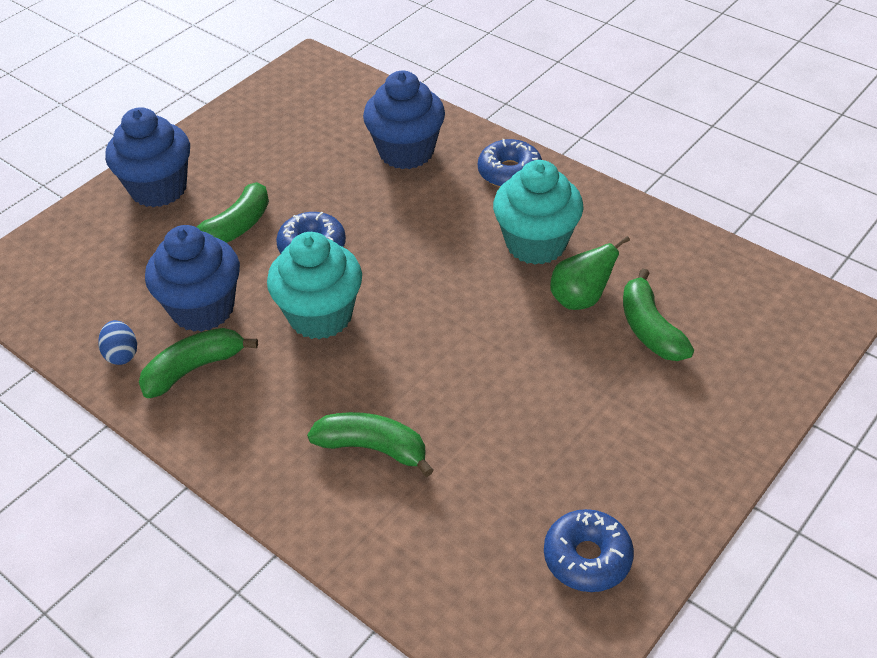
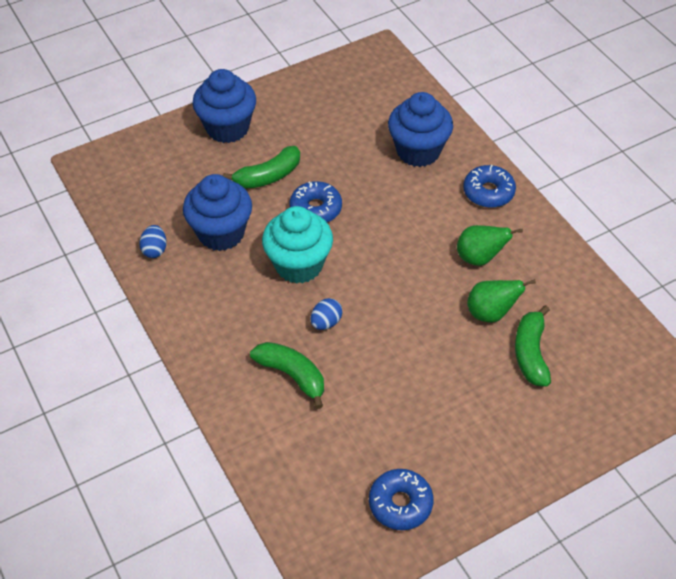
camera: 20 degrees right, 5 degrees up
(194, 369) = (197, 276): green banana -> none
(387, 371) = (326, 322): none -> blue egg
(536, 244) = (479, 258): turquoise cupcake -> green pear

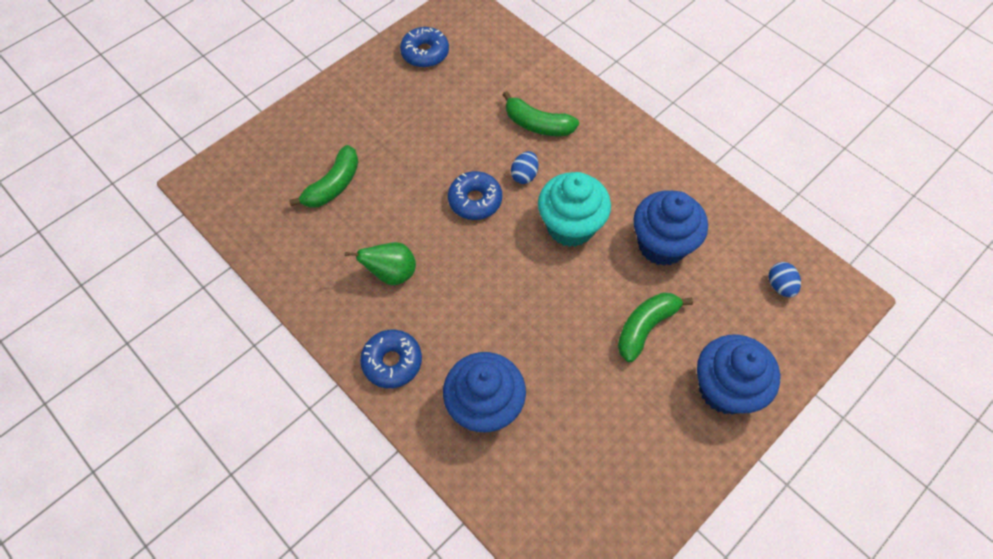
camera: 165 degrees right, 10 degrees up
(155, 250) = (716, 212): blue egg -> blue egg (780, 286)
(316, 209) = (577, 295): blue donut -> blue donut (475, 200)
(491, 313) = (374, 216): green pear -> none
(530, 353) = (333, 185): green banana -> green banana turned 45 degrees clockwise

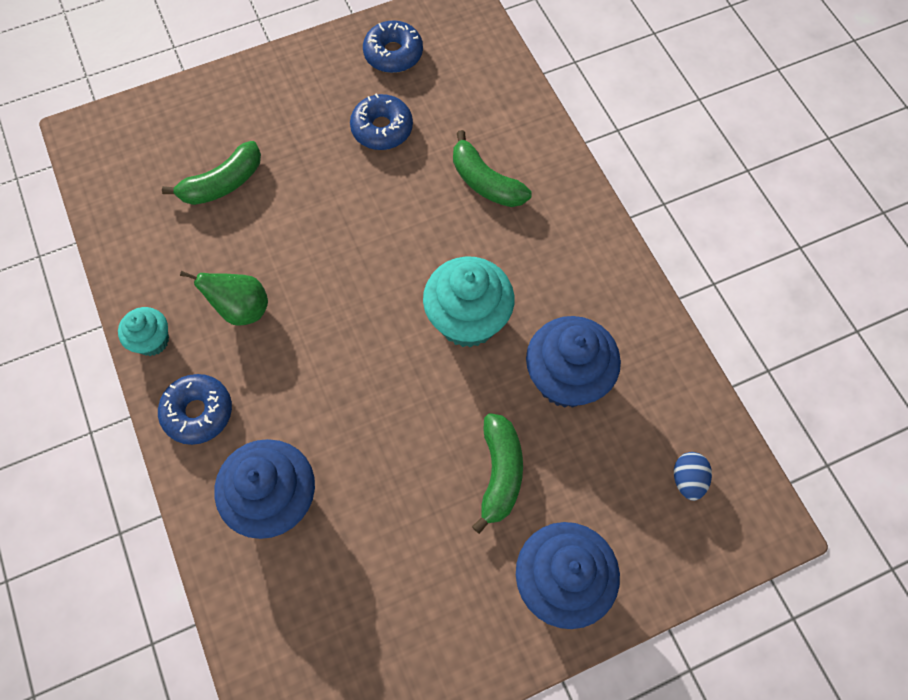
camera: 20 degrees right, 5 degrees up
(330, 320) = (152, 341): none -> turquoise cupcake
(475, 200) = (372, 252): blue donut -> blue donut (382, 129)
(524, 175) = (442, 240): blue egg -> none
(645, 327) = (500, 473): green banana -> green banana turned 120 degrees clockwise

